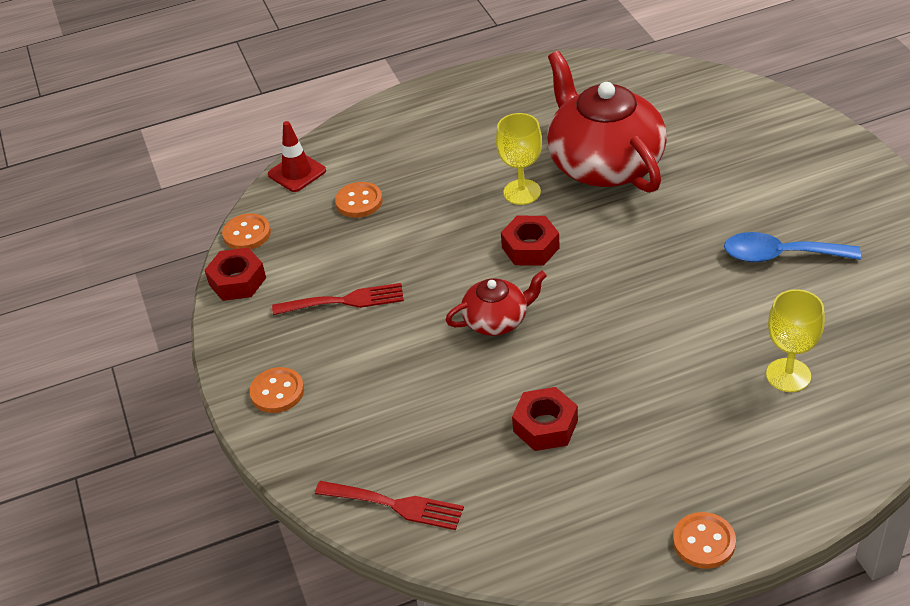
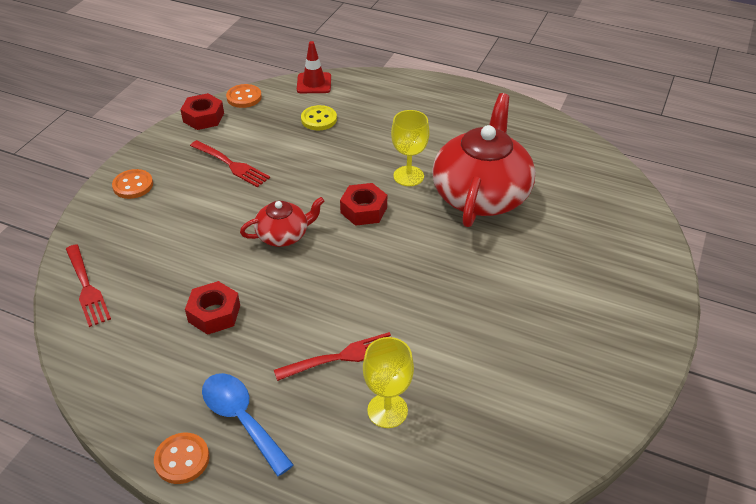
camera: 40 degrees right, 0 degrees up
(359, 201) = (319, 119): orange button -> yellow button
(497, 320) = (283, 235): red teapot -> red teapot turned 45 degrees counterclockwise
(697, 368) = (342, 357): none -> red fork
(780, 255) = (502, 333): blue spoon -> blue spoon (241, 419)

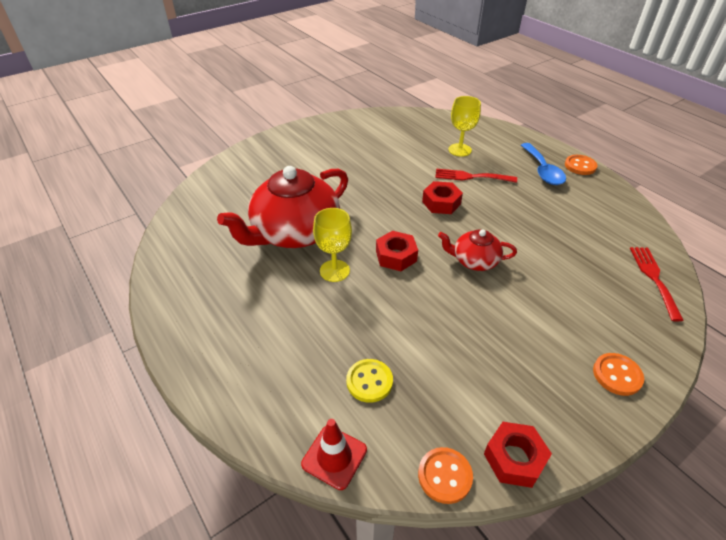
camera: 150 degrees left, 0 degrees up
(214, 313) = (548, 225): red nut -> red nut (441, 203)
(232, 165) = (498, 356): red fork -> none

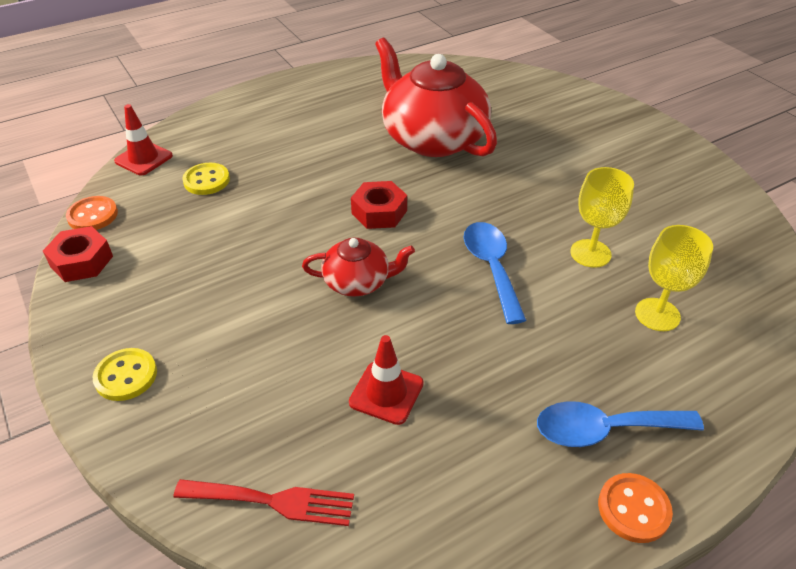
camera: 95 degrees right, 0 degrees up
(334, 271) = (362, 165): yellow goblet -> yellow goblet (590, 253)
(441, 203) = (491, 267): red nut -> blue spoon
(471, 177) = (568, 315): red fork -> none
(474, 261) = (358, 282): red teapot -> red teapot turned 75 degrees clockwise
(559, 241) = (386, 393): none -> red traffic cone
(617, 375) = (126, 376): orange button -> yellow button

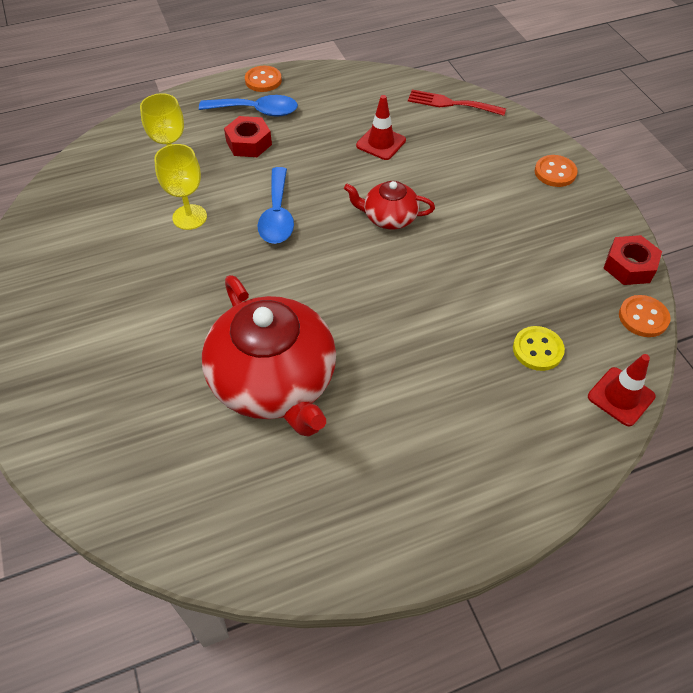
camera: 170 degrees left, 10 degrees up
(126, 376) = (555, 172): yellow button -> orange button
(379, 212) = (359, 283): red nut -> red nut (249, 143)

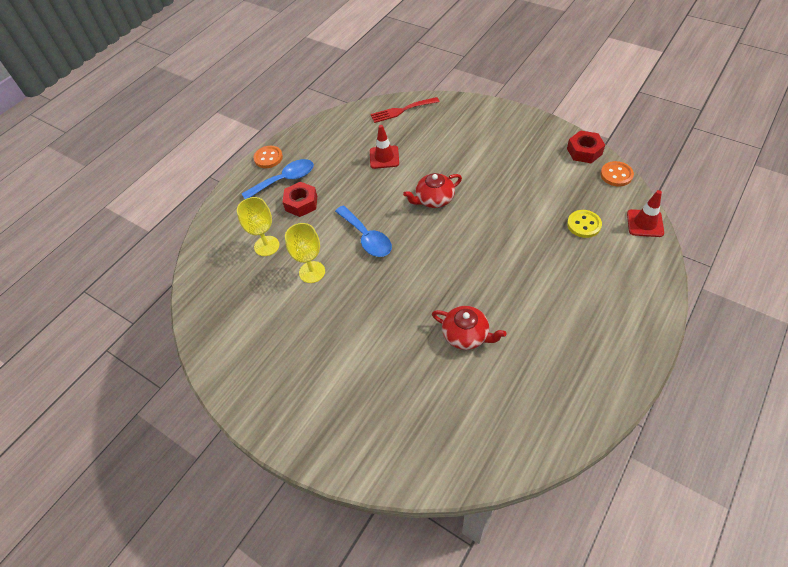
camera: 30 degrees left, 0 degrees up
(274, 381) = (466, 335): red teapot -> red teapot, size x0.50
(555, 172) = (498, 120): orange button -> none

